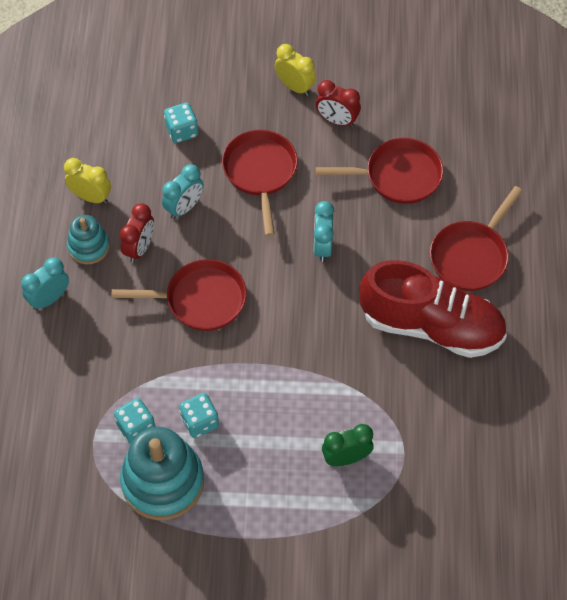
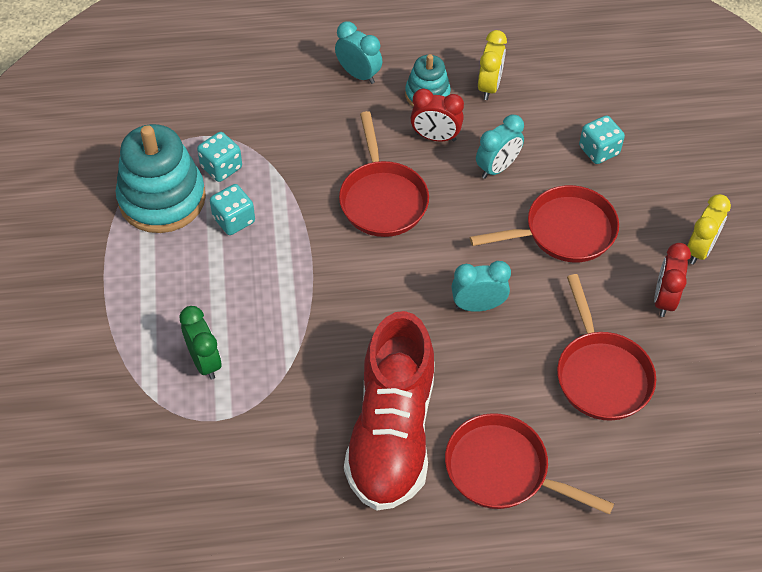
camera: 80 degrees right, 5 degrees down
(184, 207) = (497, 168): turquoise clock -> turquoise clock turned 75 degrees counterclockwise

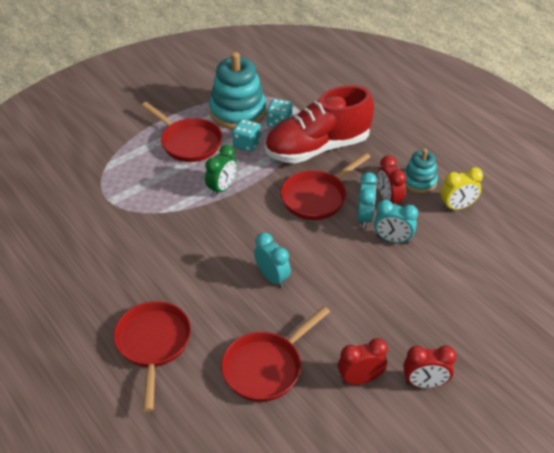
camera: 60 degrees right, 10 degrees down
(204, 361) = (142, 177): green clock -> green clock (222, 188)
(358, 74) = (403, 145): turquoise clock -> turquoise clock (364, 217)
(392, 433) = (146, 277): red shoe -> red shoe (317, 148)
(564, 231) = (370, 296): red pan -> red pan (189, 142)
(599, 150) = (460, 286): turquoise dice -> none
(699, 249) = (424, 383): yellow clock -> red clock

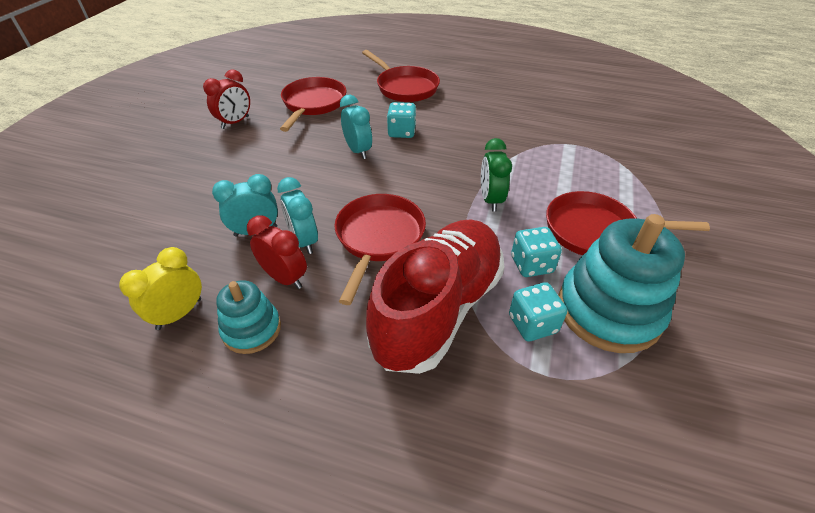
camera: 145 degrees right, 0 degrees up
(218, 280) = (401, 132): none -> turquoise dice
(272, 277) = (358, 151): turquoise clock -> turquoise clock turned 135 degrees counterclockwise
(424, 383) = (178, 137): red clock -> none

